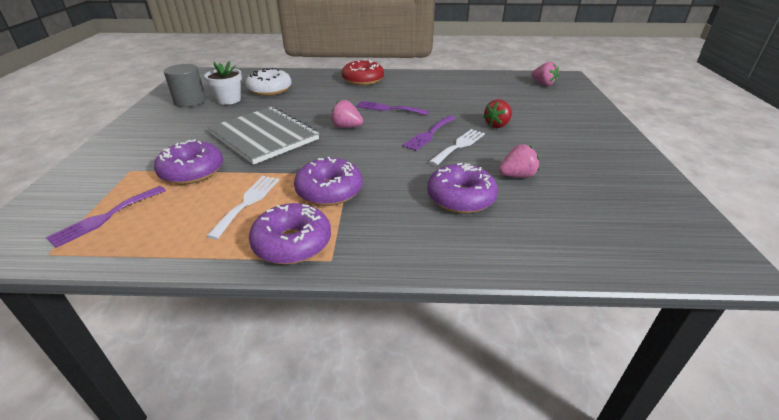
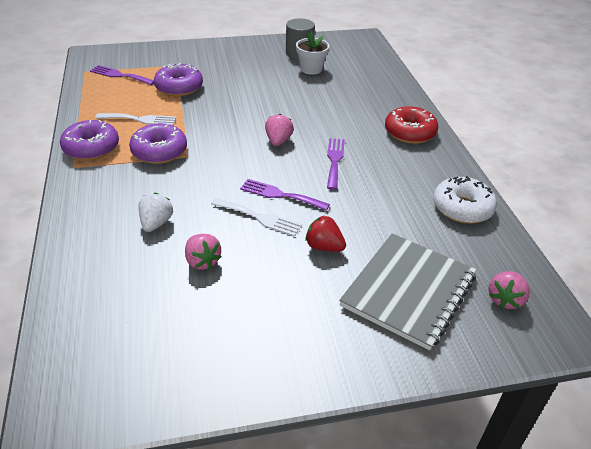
camera: 75 degrees right, 5 degrees up
(264, 136) = (243, 103): grey notebook -> grey notebook (408, 291)
(270, 90) = (346, 83): white donut -> white donut (462, 208)
(460, 198) = (156, 223): purple donut -> white strawberry

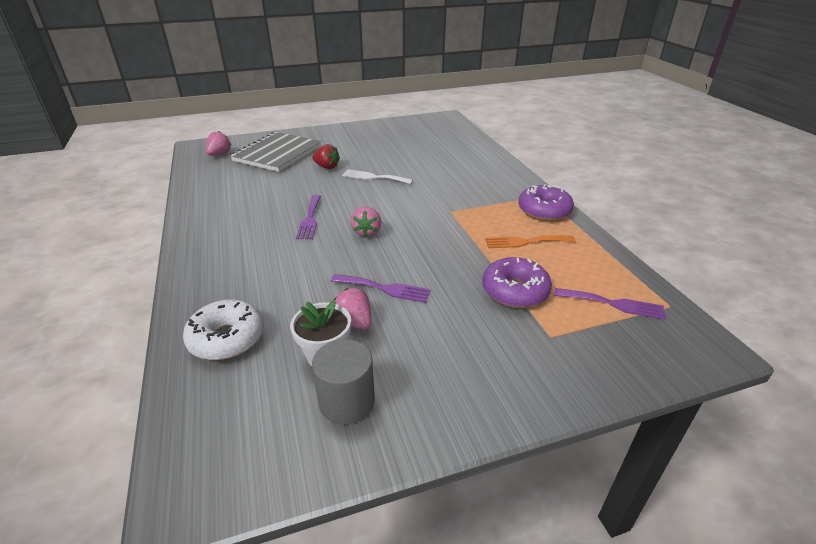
camera: 175 degrees right, 5 degrees down
(140, 119) = (525, 242): white fork -> orange fork
(156, 223) = (446, 170): white strawberry -> none
(159, 151) = (479, 213): purple donut -> none
(202, 261) = (405, 156): pink strawberry -> pink strawberry (354, 322)
(280, 195) = (360, 191): purple fork -> purple fork (384, 288)
(410, 132) = (216, 254): red donut -> none
(462, 208) = (210, 193): white donut -> white donut (227, 338)

